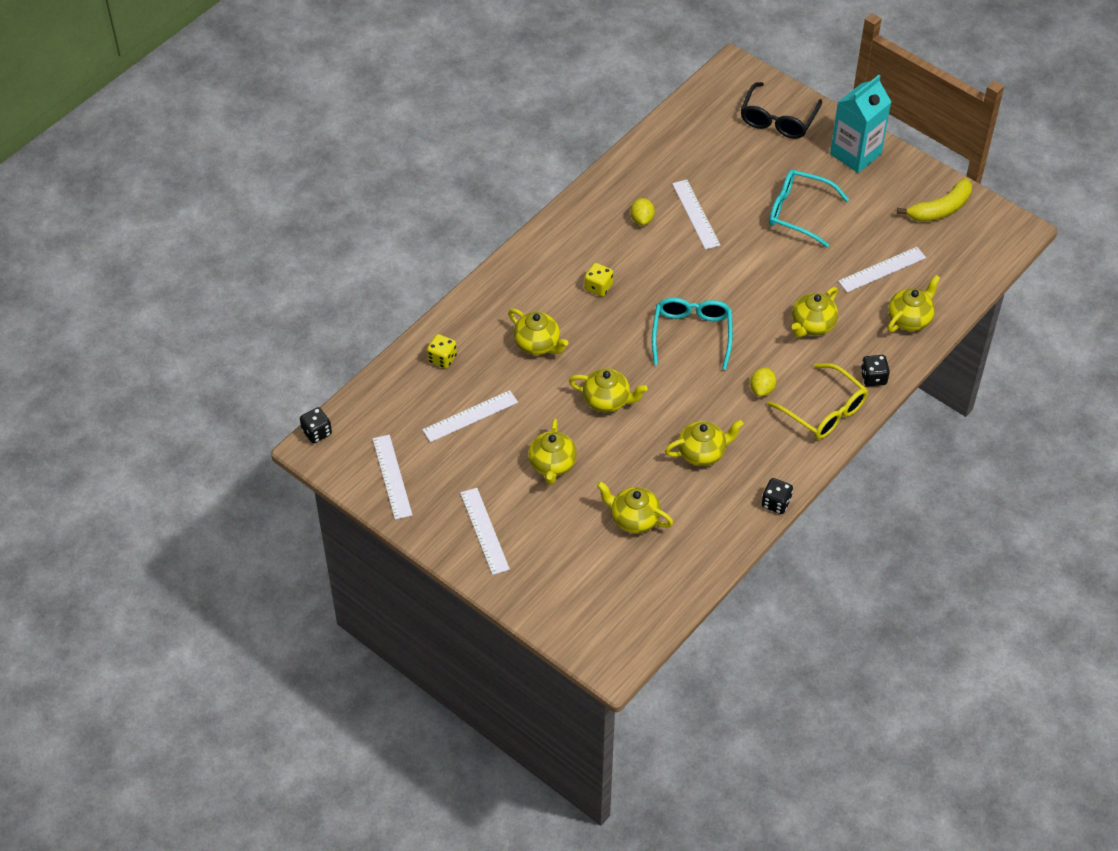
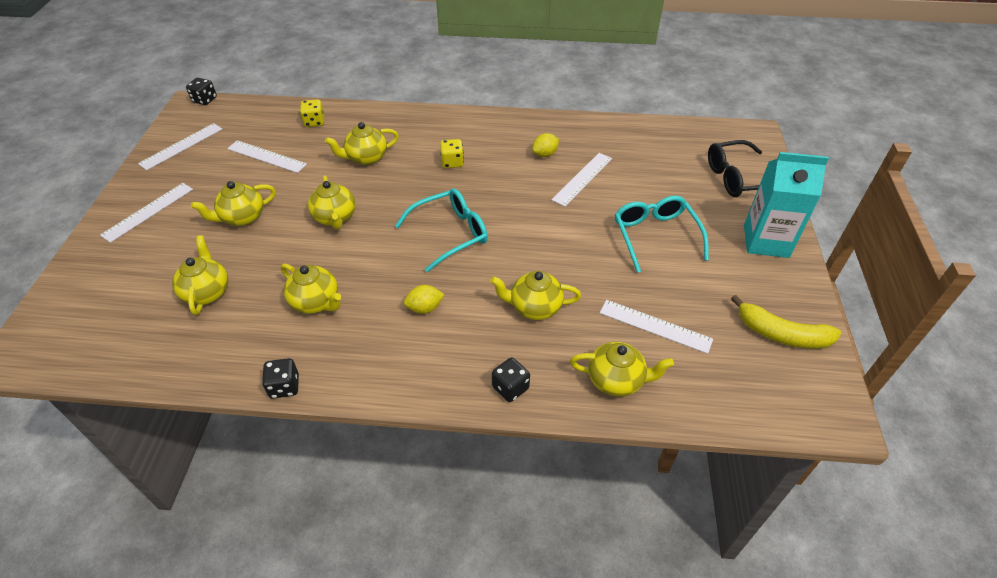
camera: 55 degrees right, 5 degrees down
(538, 344) = (366, 158): yellow teapot -> yellow teapot turned 60 degrees clockwise
(824, 411) = (434, 368): yellow glasses -> none

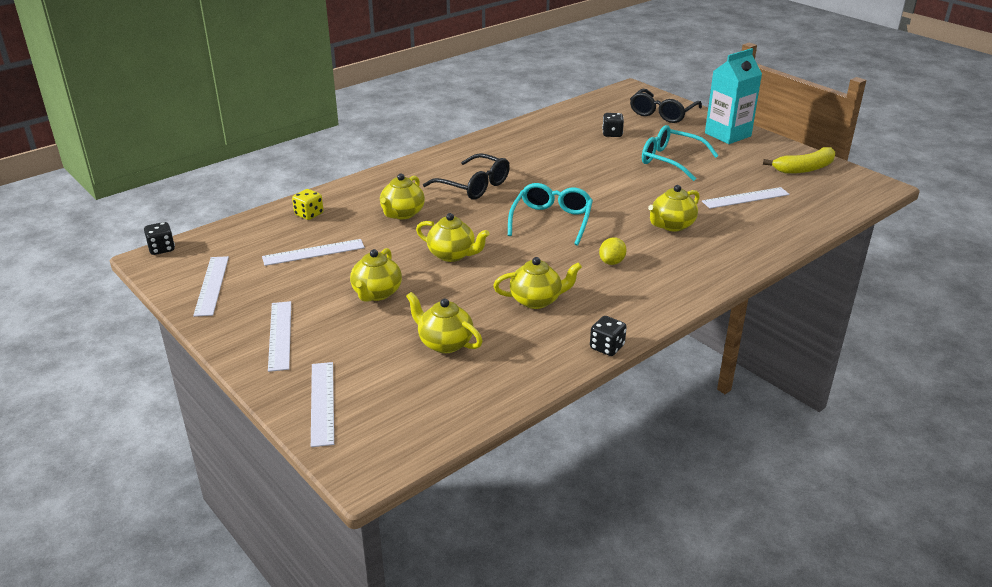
camera: 45 degrees left, 15 degrees down
(452, 162) = (474, 186): yellow dice -> black glasses
(510, 388) = (729, 265): black dice -> black dice (612, 134)
(545, 154) = (528, 153): yellow lemon -> none
(582, 179) = (577, 154): white ruler -> white ruler (322, 402)
(616, 380) = (771, 230): yellow teapot -> none

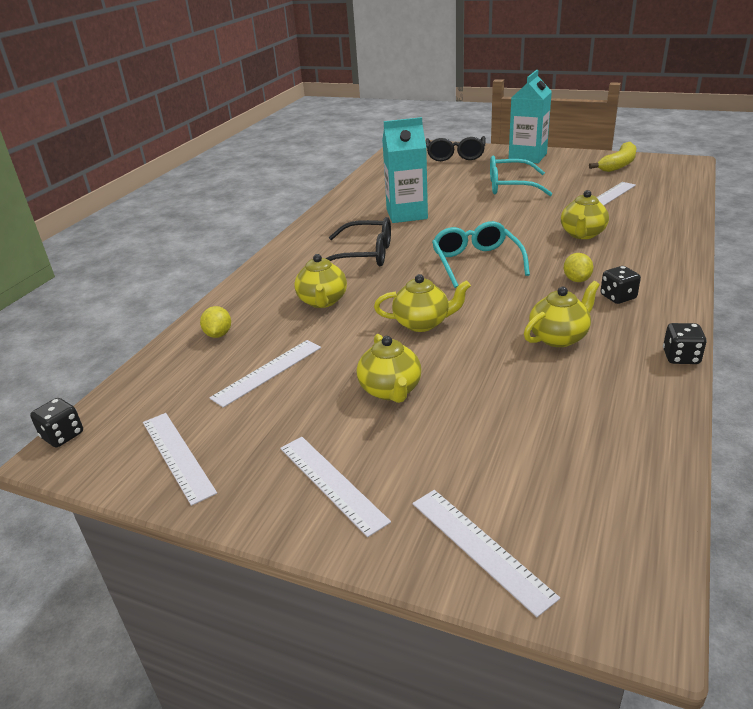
camera: 25 degrees left, 0 degrees up
(309, 214) = (218, 334): yellow dice -> yellow lemon
(444, 343) = (527, 415): yellow teapot -> none
(548, 160) = (406, 214): none -> turquoise carton
(612, 134) = (435, 180): black dice -> black dice (618, 297)

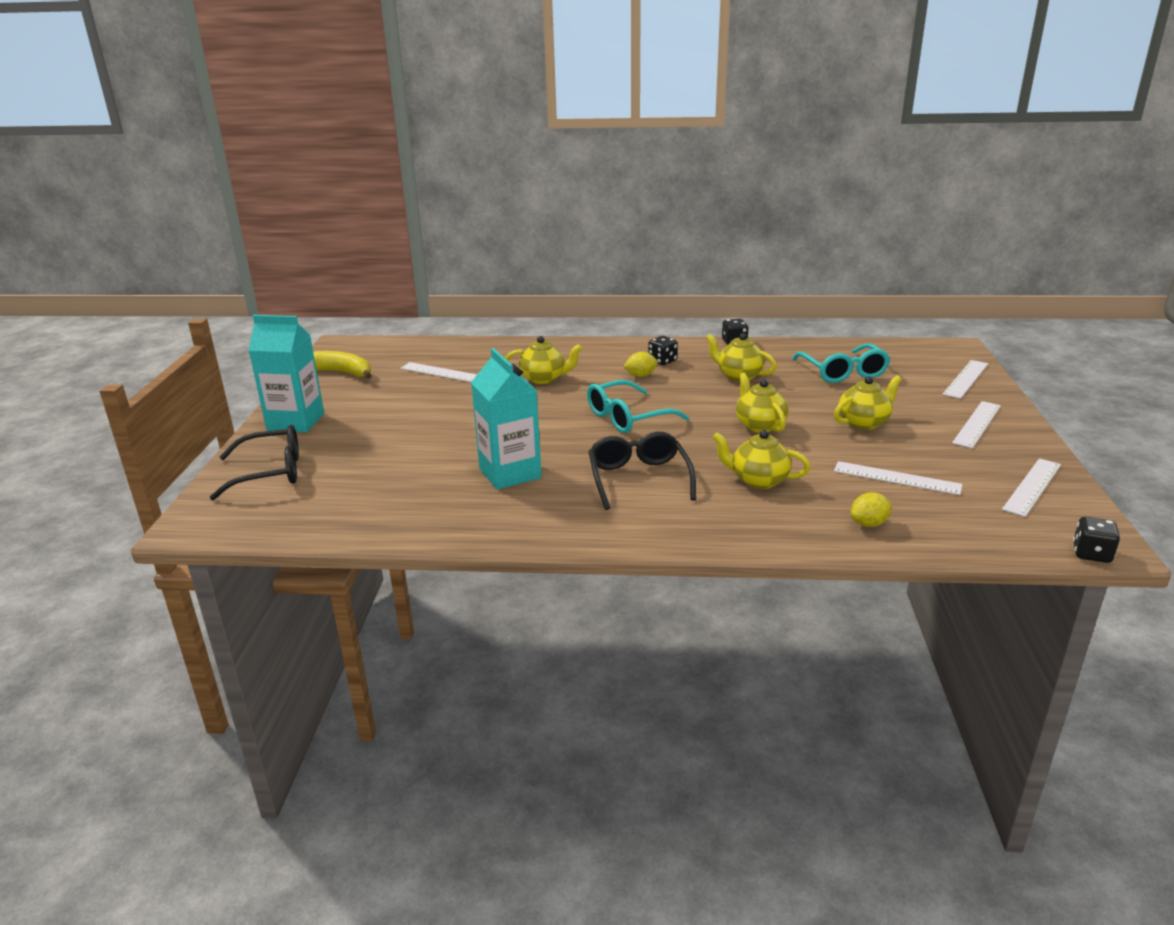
camera: 110 degrees left, 5 degrees down
(322, 301) = (758, 480): yellow teapot -> yellow teapot turned 135 degrees counterclockwise
(510, 186) = (409, 422): turquoise glasses -> turquoise glasses (843, 372)

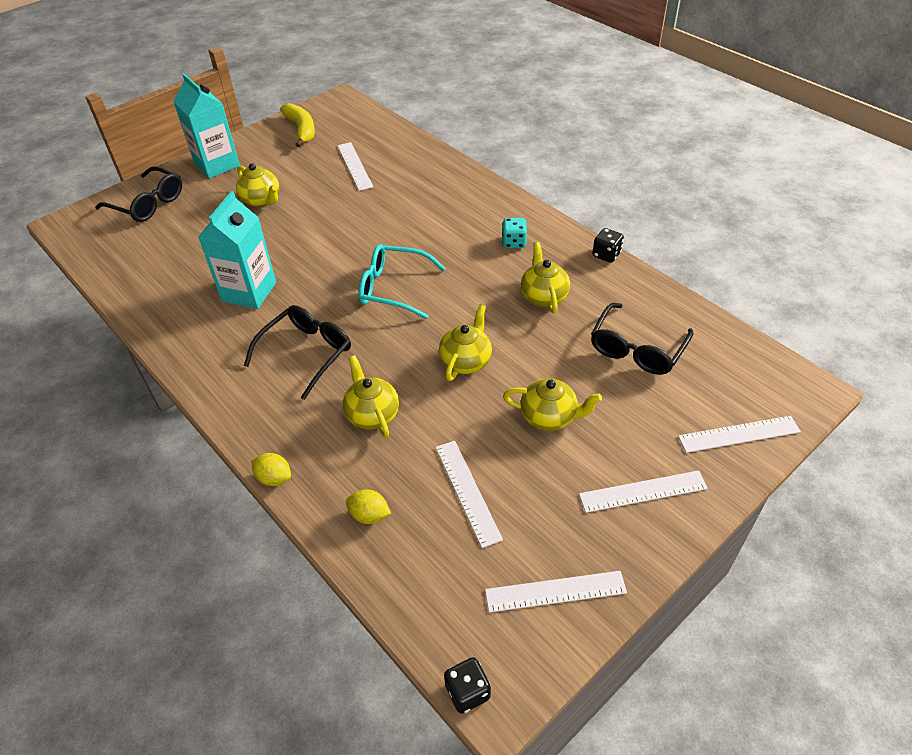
camera: 45 degrees right, 20 degrees up
(544, 378) = (404, 211): yellow teapot -> yellow teapot (261, 200)
(641, 375) = (472, 249): yellow lemon -> yellow lemon (274, 478)
(662, 361) = (514, 242): black dice -> turquoise dice
(843, 372) = (637, 349): turquoise glasses -> black glasses

